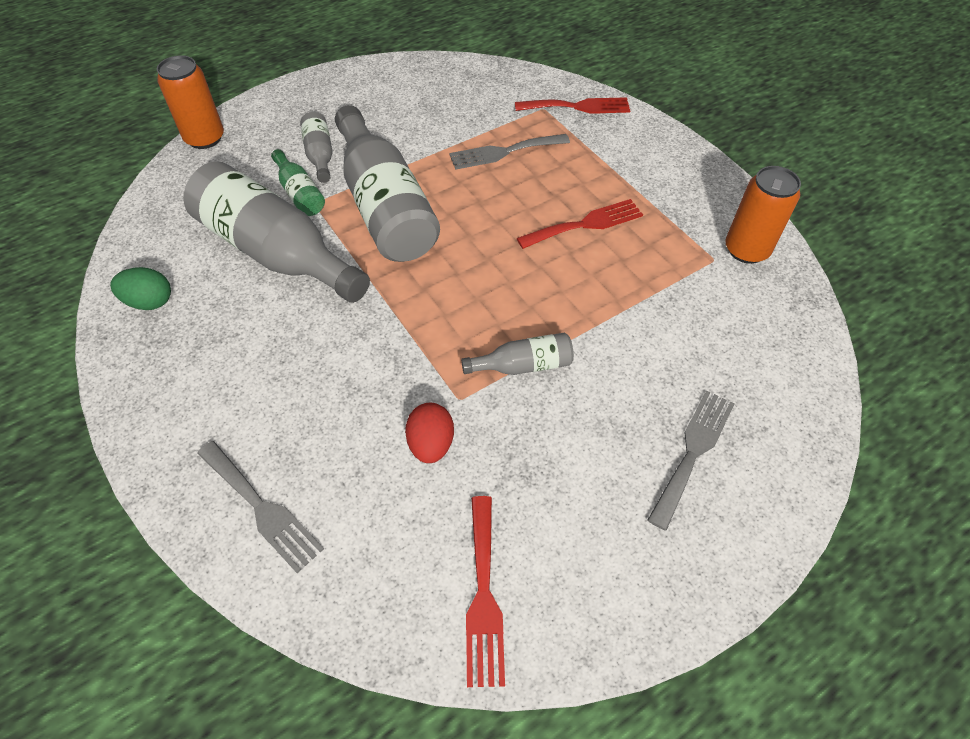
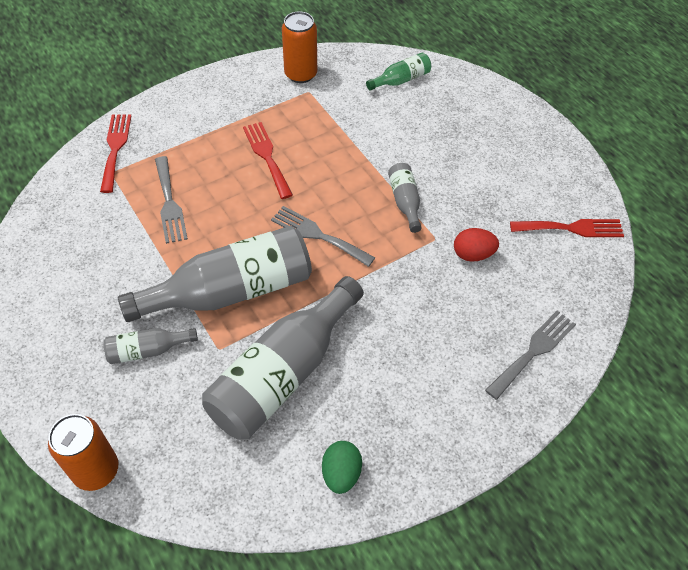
camera: 90 degrees left, 0 degrees up
(300, 193) = (204, 362): green bottle -> green bottle (401, 80)
(693, 451) = (466, 125): grey fork -> grey fork (318, 235)

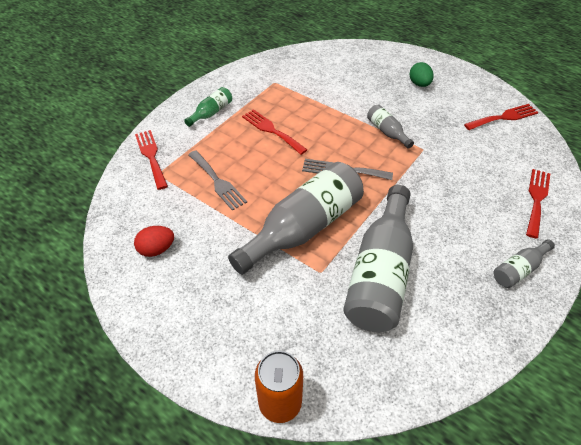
camera: 20 degrees left, 5 degrees down
(148, 350) = (265, 292): grey bottle -> grey bottle (519, 269)
(300, 74) = (262, 73): orange can -> none
(341, 473) = (470, 329): green egg -> green egg (419, 84)
(401, 80) = (333, 60): green bottle -> green bottle (211, 113)
(473, 254) = (454, 151): red egg -> red egg (157, 249)
(533, 351) = (536, 199): grey fork -> red fork

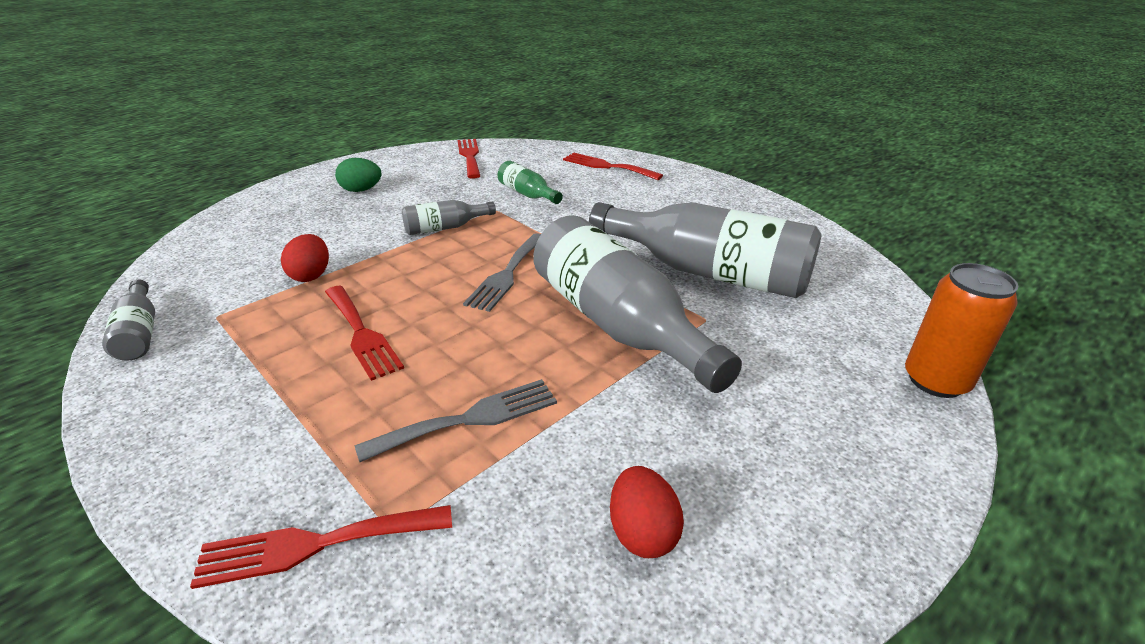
camera: 80 degrees left, 15 degrees down
(211, 113) = (232, 416): green bottle -> green bottle (527, 194)
(271, 130) = (361, 334): red fork -> red fork turned 90 degrees counterclockwise
(316, 98) = (311, 275): none -> red egg
(519, 269) = (703, 193): grey bottle -> grey bottle (139, 333)

